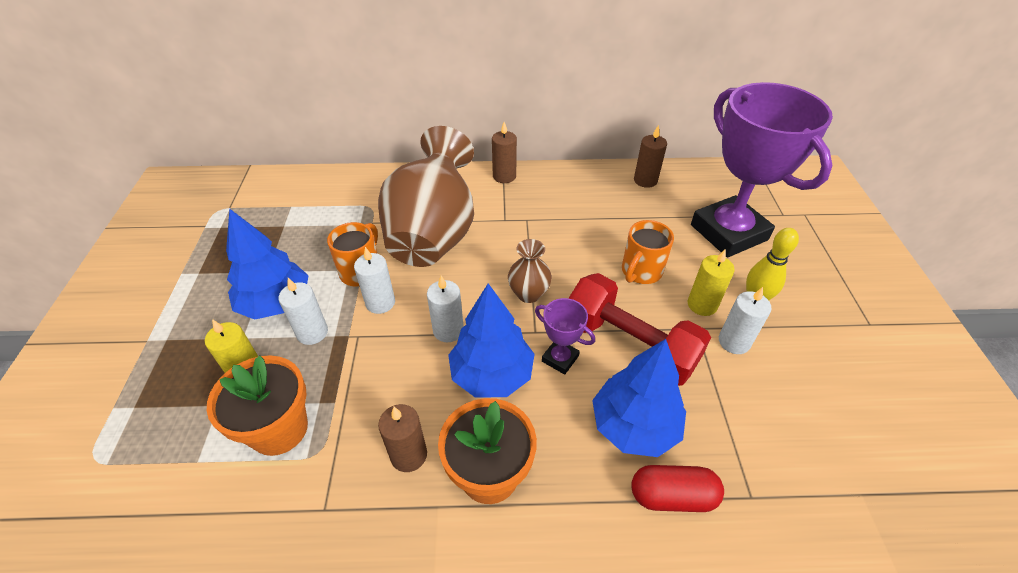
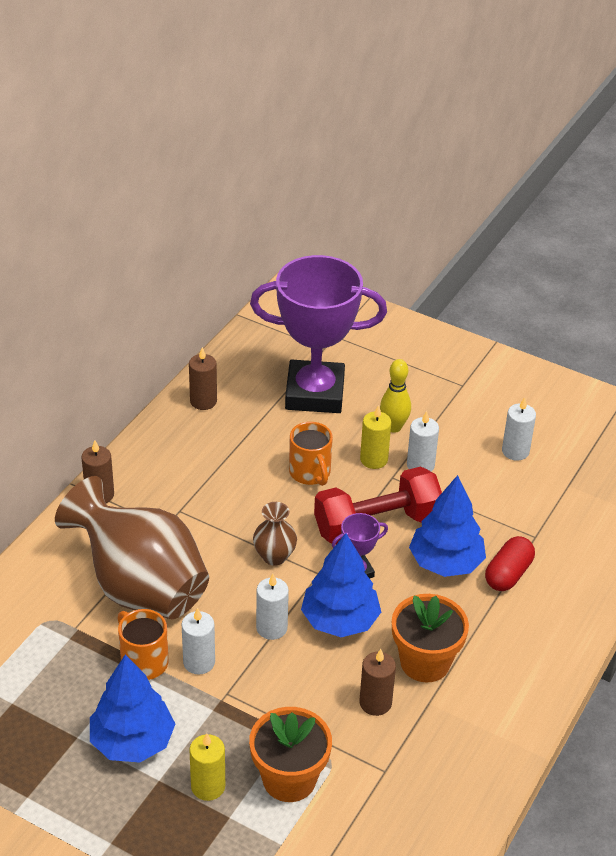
camera: 60 degrees left, 5 degrees down
(312, 333) = (196, 724): white candle -> white candle (515, 451)

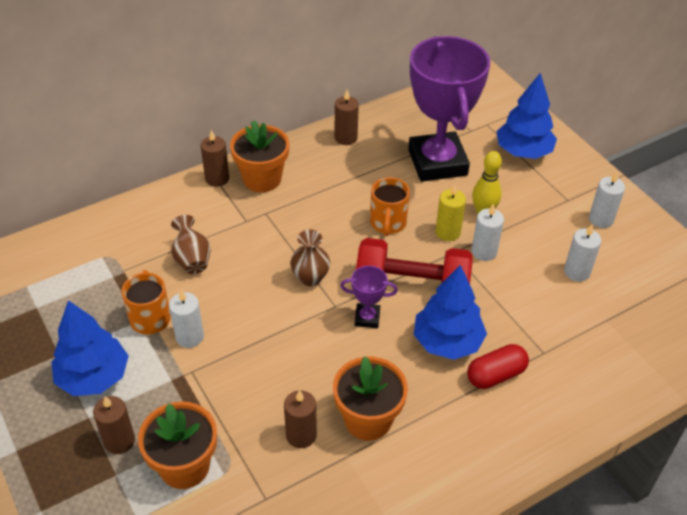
camera: 30 degrees right, 5 degrees up
(140, 587) = (192, 259): brown vase -> brown vase, size x0.43
(148, 477) = (262, 179): none -> orange flower pot
(208, 786) = (119, 441): yellow candle -> brown candle
(271, 628) = (265, 334): white candle -> white candle (601, 219)
(314, 393) = (437, 162): purple trophy -> purple trophy turned 45 degrees clockwise
(340, 620) = (323, 352): blue tree -> blue tree (523, 152)

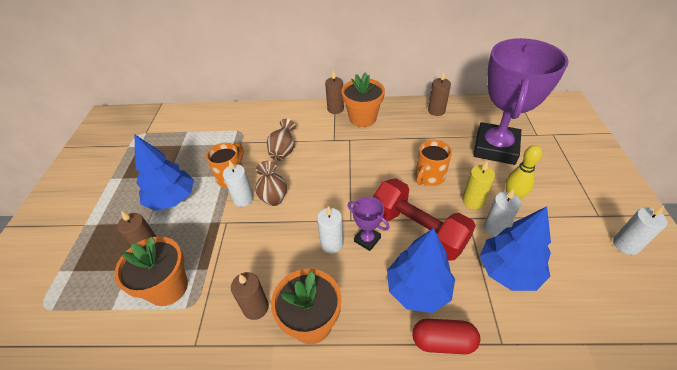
camera: 35 degrees right, 0 degrees up
(310, 277) = (347, 193): brown vase -> brown vase (274, 199)
(523, 152) = (575, 163): blue tree -> blue tree (508, 271)
(577, 272) = (576, 282): white candle -> white candle (332, 243)

